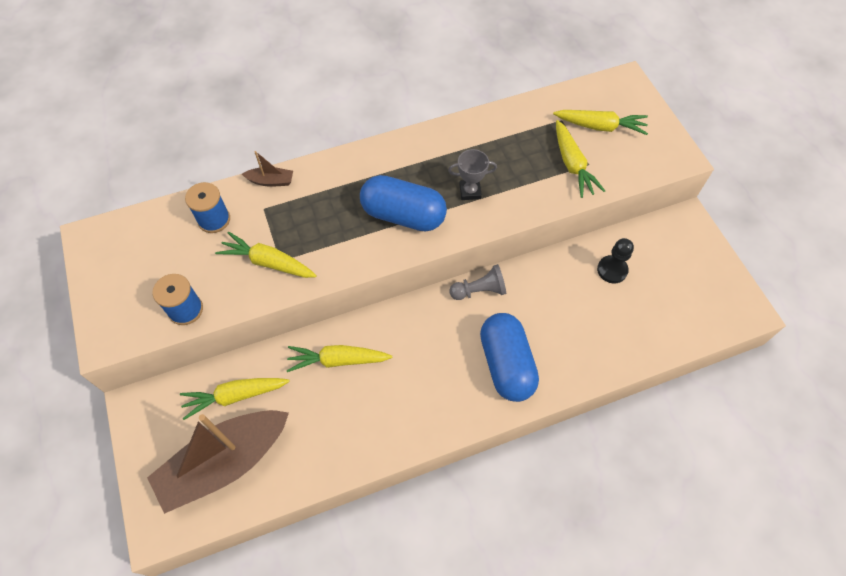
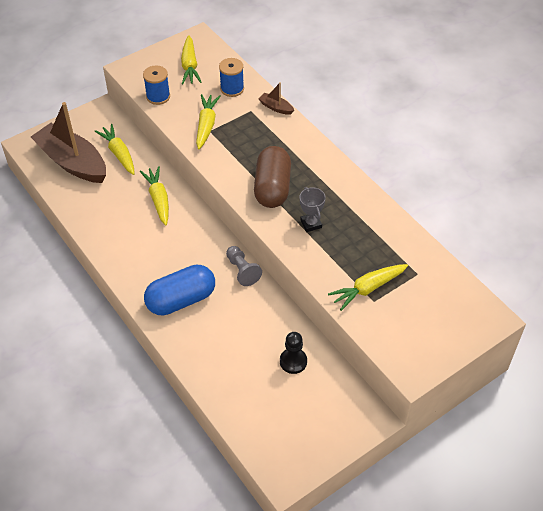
camera: 75 degrees right, 10 degrees down
(271, 181) = (276, 107): brown boat -> brown boat turned 135 degrees clockwise
(403, 215) = (272, 188): blue capsule -> brown capsule
(600, 126) = (422, 304): yellow carrot -> yellow carrot (189, 66)

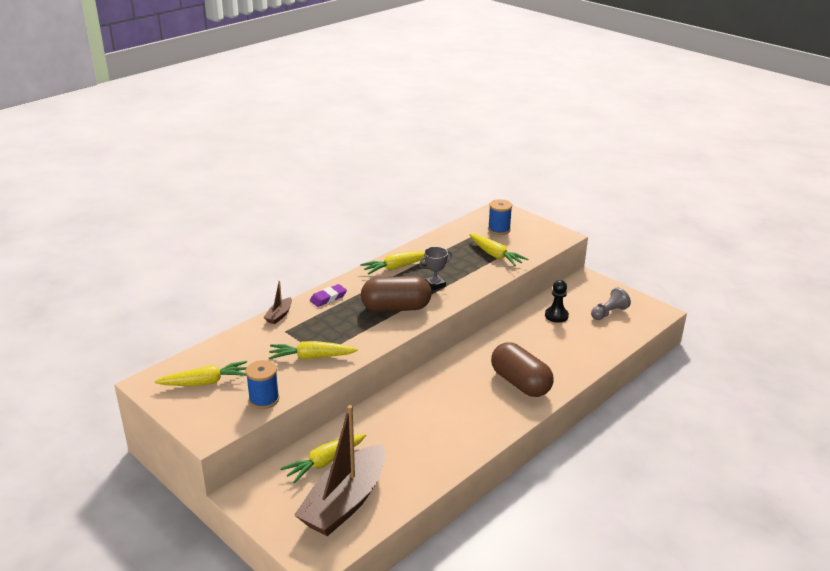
camera: 100 degrees left, 20 degrees down
(158, 199) = (393, 417): yellow carrot -> yellow carrot (396, 267)
(181, 300) = (520, 383): blue capsule -> brown capsule
(232, 89) = (249, 346): blue spool -> blue spool (499, 229)
(242, 270) = (472, 351): grey pawn -> grey pawn (609, 313)
(299, 141) = (328, 298): none -> purple eraser

